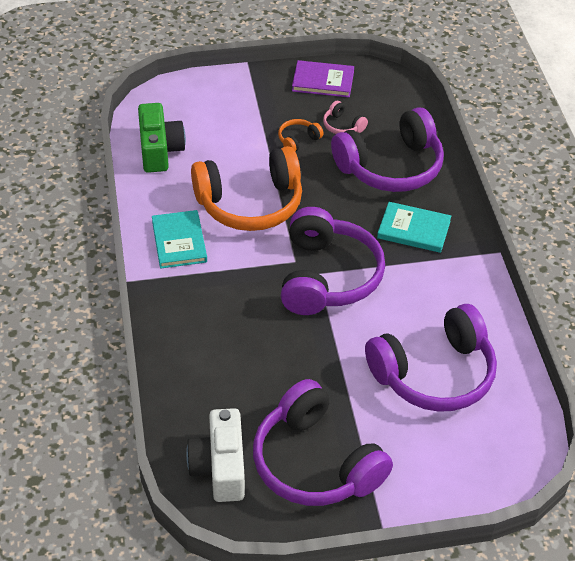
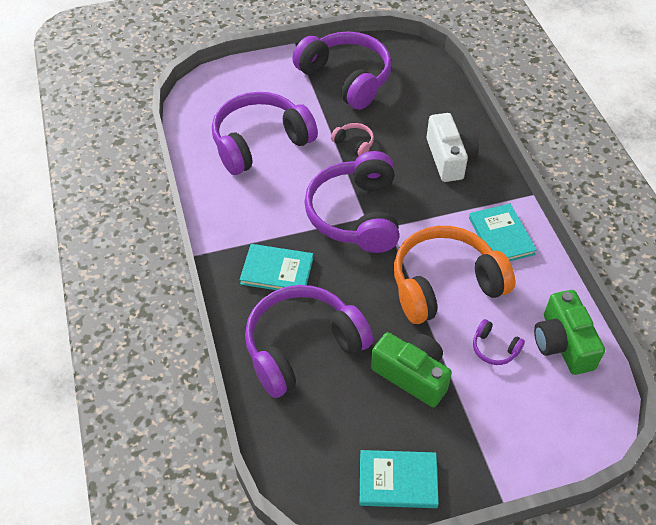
camera: 175 degrees right, 5 degrees up
(220, 467) = (411, 71): white camera -> white camera (449, 158)
(221, 152) = (494, 348): none -> purple headphones
(298, 140) = (412, 375): orange headphones -> green camera
(323, 81) = (398, 480): purple book -> turquoise book
(342, 126) = (363, 403): pink headphones -> pink headphones (354, 143)

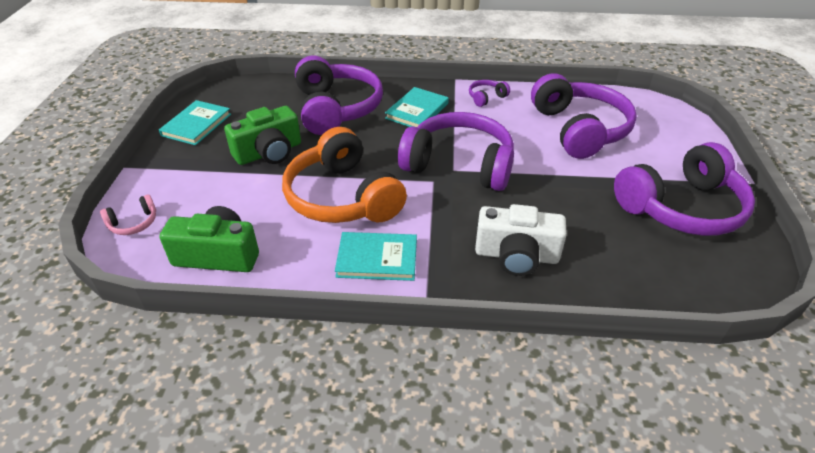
camera: 110 degrees right, 10 degrees down
(354, 143) = (562, 187): pink headphones -> pink headphones (134, 223)
(445, 284) = (342, 197): orange headphones -> orange headphones turned 150 degrees clockwise
(494, 348) = (253, 206): purple headphones -> purple headphones (486, 97)

